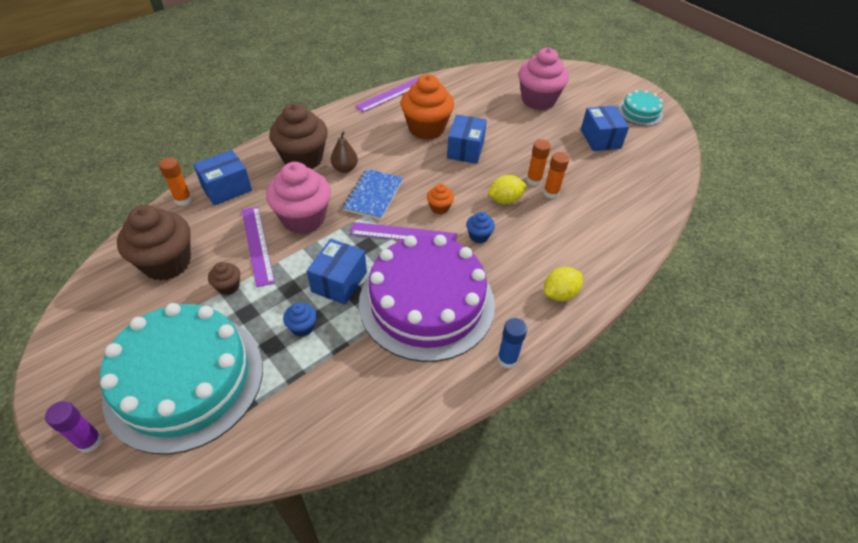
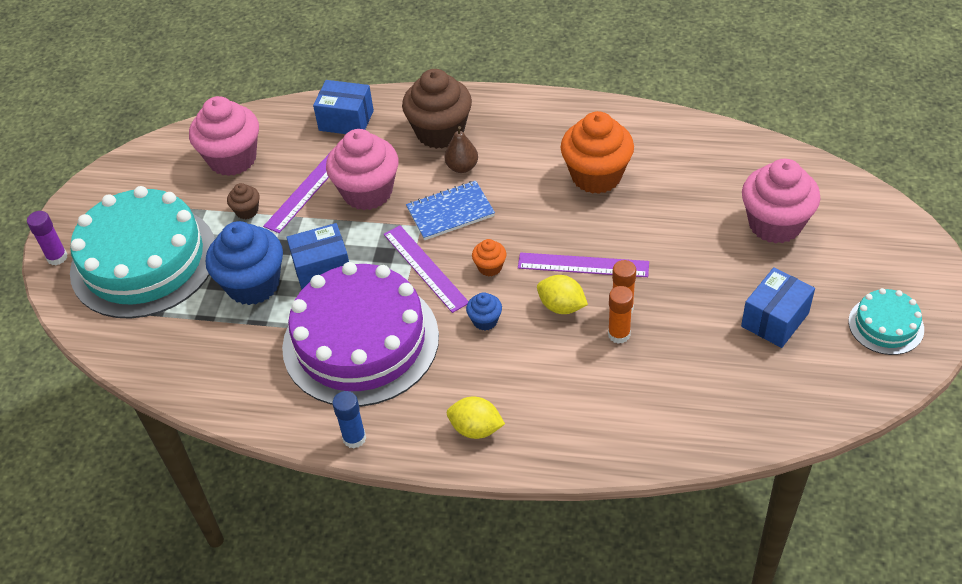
camera: 55 degrees right, 0 degrees up
(167, 263) = (232, 159): brown cupcake -> pink cupcake
(183, 200) = (304, 109): orange glue stick -> none
(302, 327) = (253, 285): blue cupcake -> blue cupcake, size x2.21
(392, 94) = (617, 113): purple ruler -> purple ruler (583, 265)
(465, 150) = (601, 226): blue box -> none

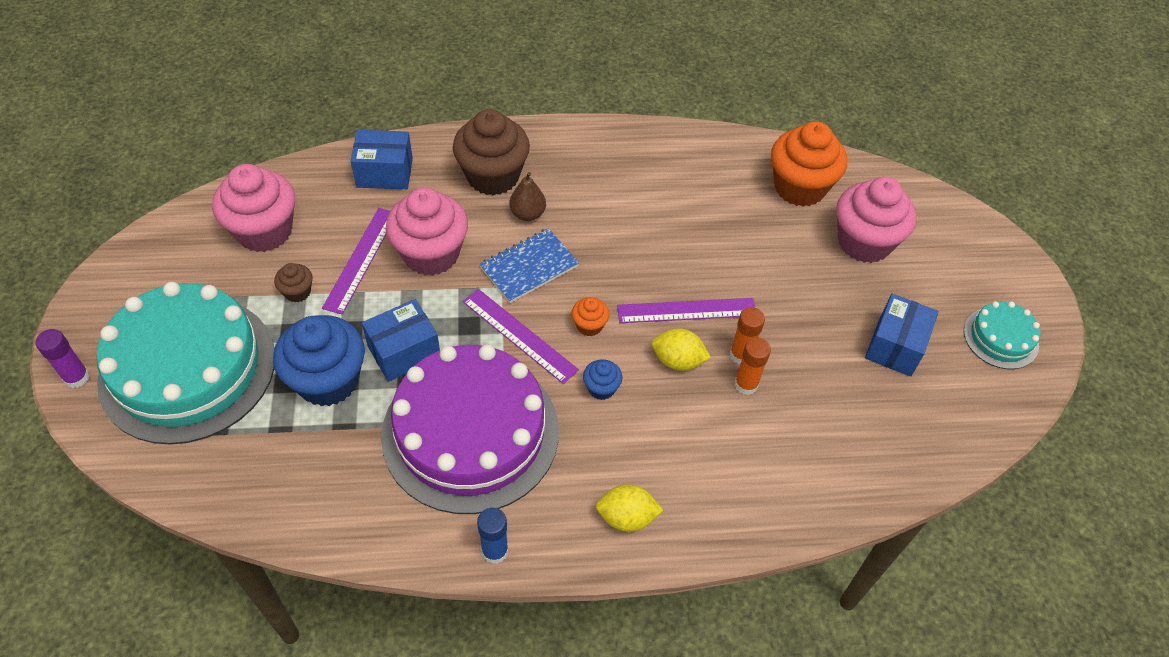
camera: 20 degrees left, 5 degrees up
(596, 176) = (672, 209): orange cupcake -> orange cupcake (799, 187)

